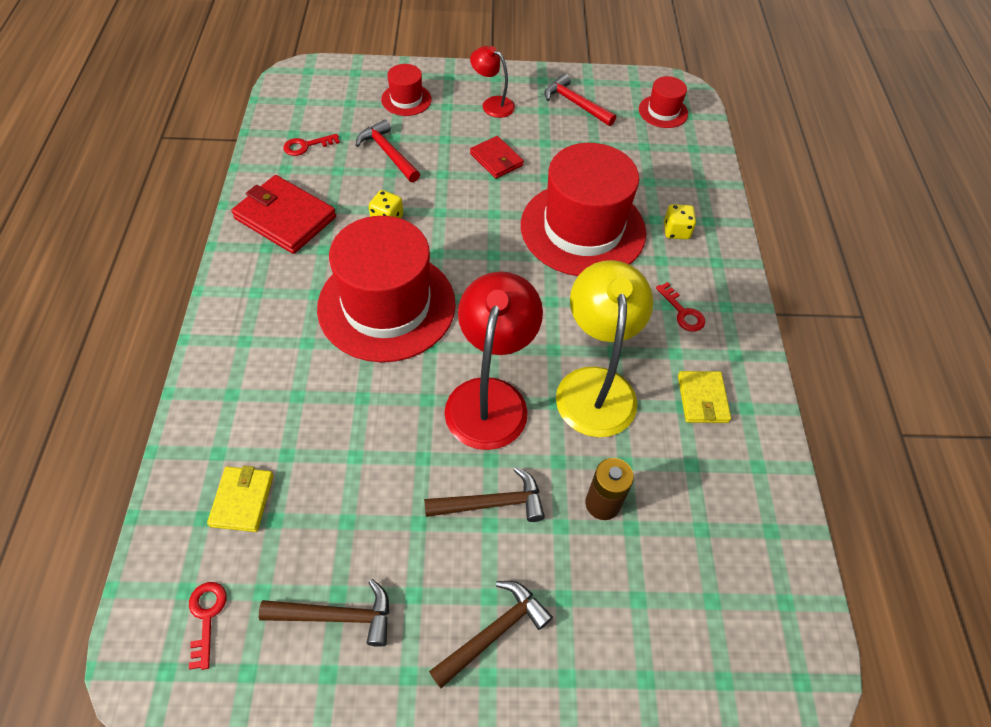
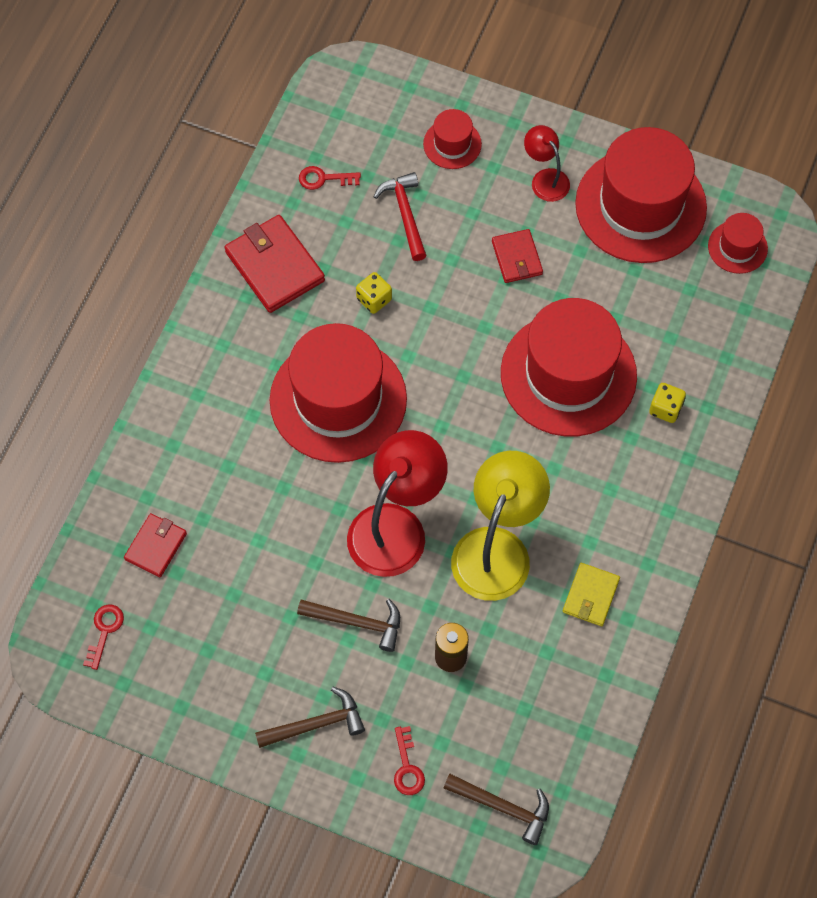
camera: 25 degrees right, 10 degrees up
(242, 500) = (155, 546): yellow wallet -> red wallet
(337, 616) = (201, 667): brown hammer -> brown hammer (503, 807)
(575, 103) = (640, 205): red hammer -> red hat
(682, 312) = (621, 502): red key -> red key (407, 767)

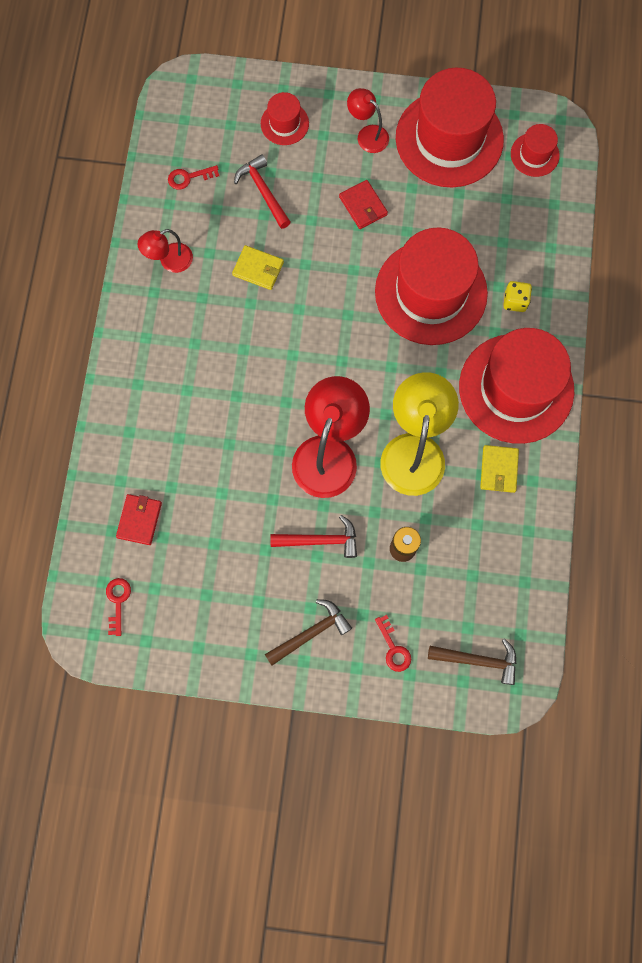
camera: 15 degrees left, 10 degrees up
(274, 266) = (169, 261): red wallet -> red lamp
(338, 399) = (253, 359): red hat -> red hat (516, 388)
(357, 622) = (320, 540): brown hammer -> red hammer
(374, 299) = (258, 269): yellow dice -> yellow wallet

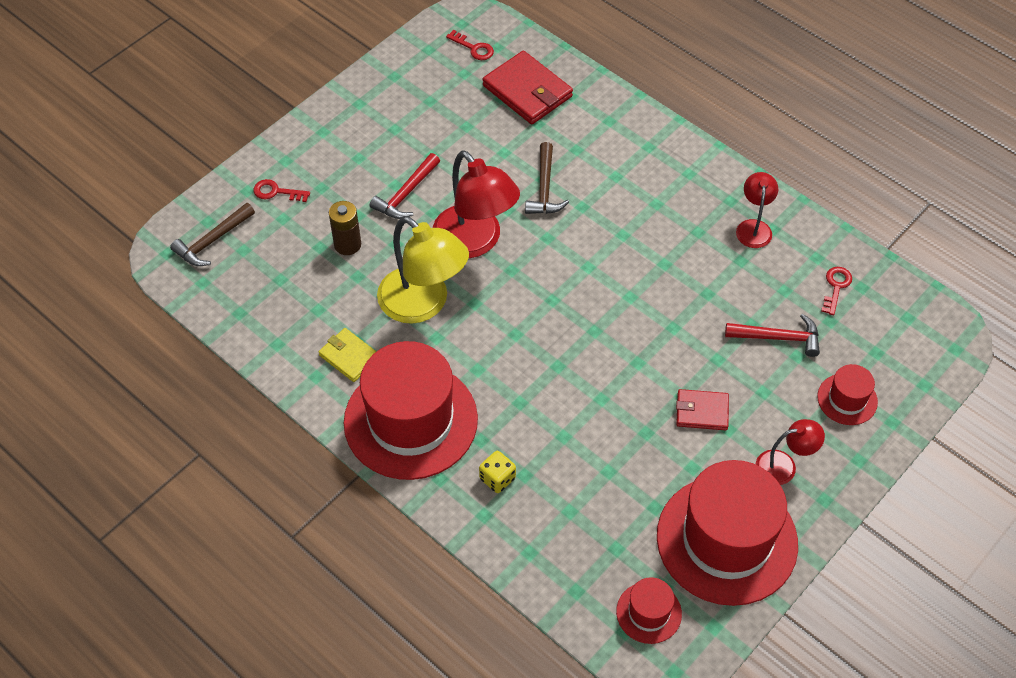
camera: 125 degrees right, 20 degrees down
(139, 520) = (527, 91): red wallet -> red wallet, size x1.68
(258, 269) = (696, 288): yellow wallet -> none
(311, 632) = (339, 148): brown hammer -> brown hammer (544, 188)
(431, 292) = (564, 412): red hat -> none

